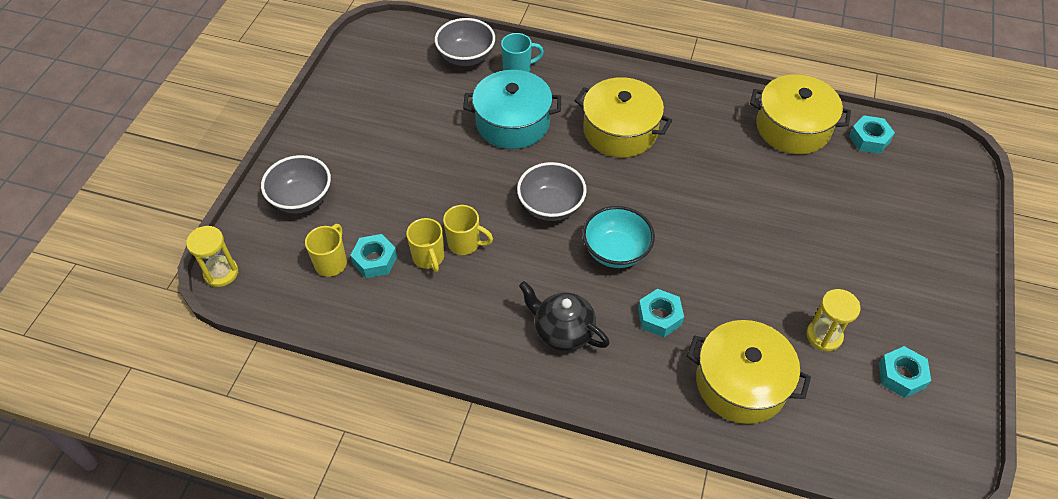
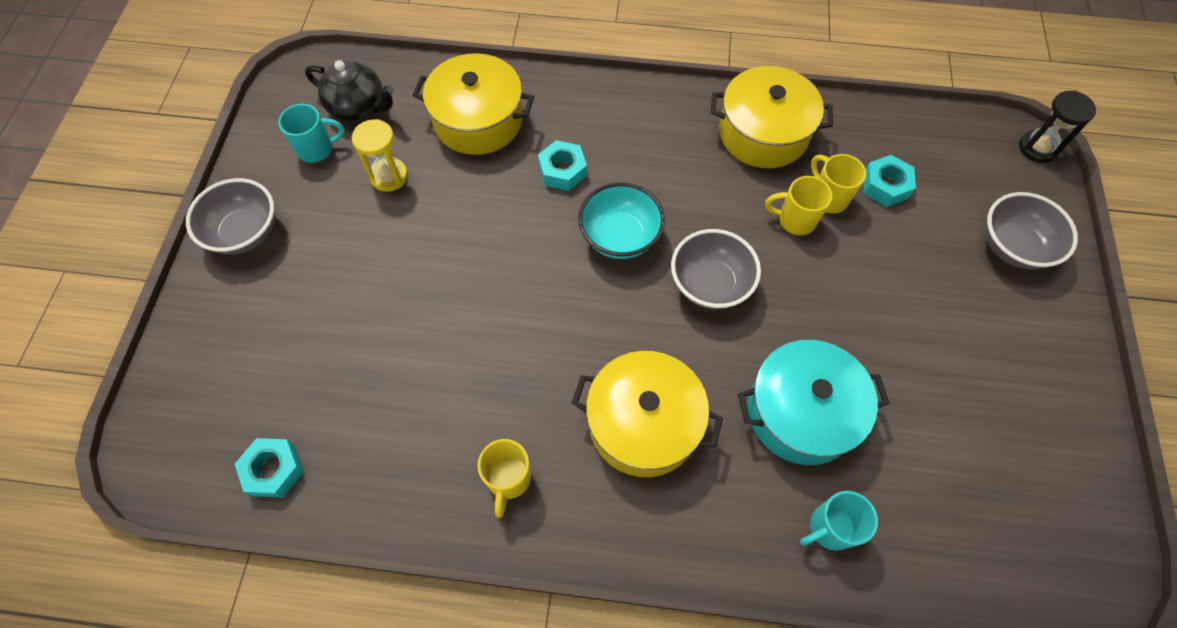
camera: 170 degrees right, 10 degrees up
(221, 273) = (1037, 148): yellow hourglass -> black hourglass
(331, 263) = (930, 176): yellow mug -> yellow mug (508, 479)
(466, 57) = (923, 542): grey bowl -> grey bowl (245, 232)
(563, 332) = (660, 142): black teapot -> black teapot (359, 107)
(793, 128) = (387, 474): yellow pot -> yellow pot (763, 133)
(901, 375) = (317, 149): turquoise nut -> turquoise mug

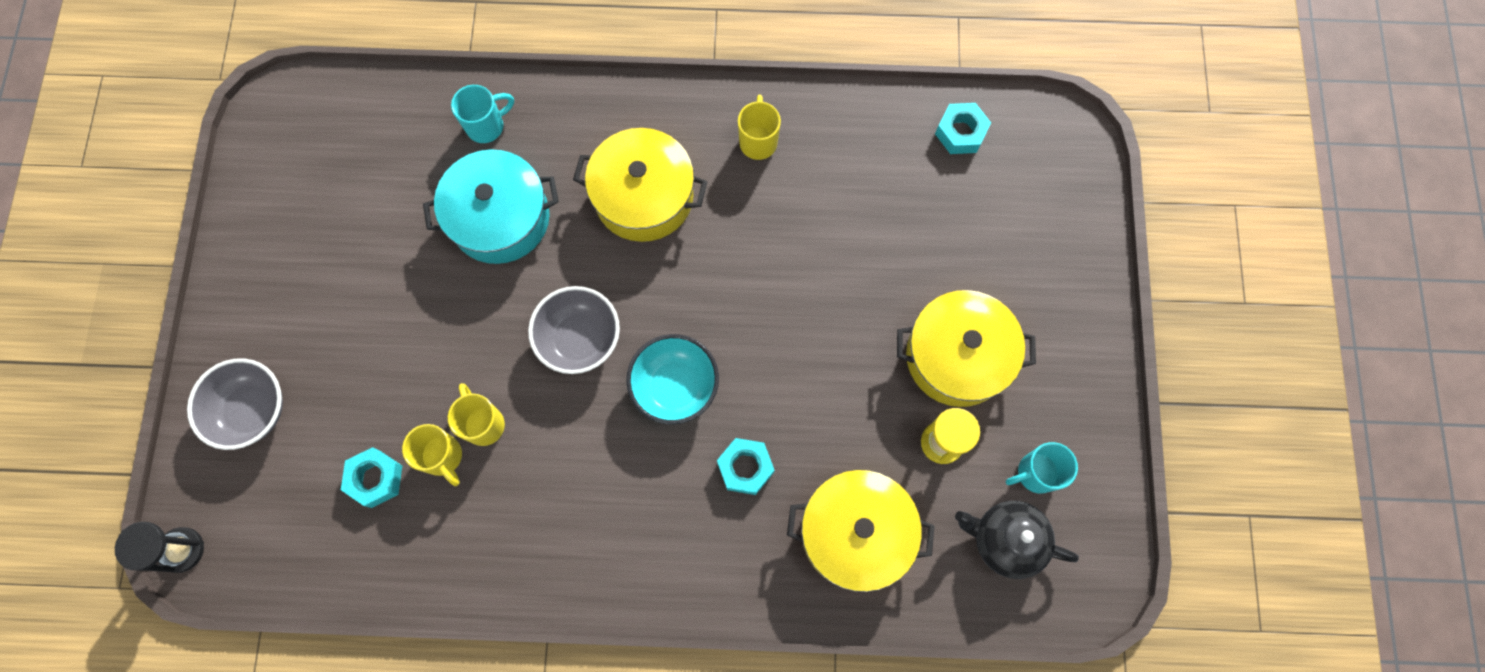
camera: 175 degrees right, 10 degrees up
(245, 232) = (1075, 357): grey bowl -> none
(763, 133) = (509, 544): yellow pot -> yellow pot (957, 357)
(795, 220) = (483, 424): yellow mug -> yellow mug turned 120 degrees counterclockwise

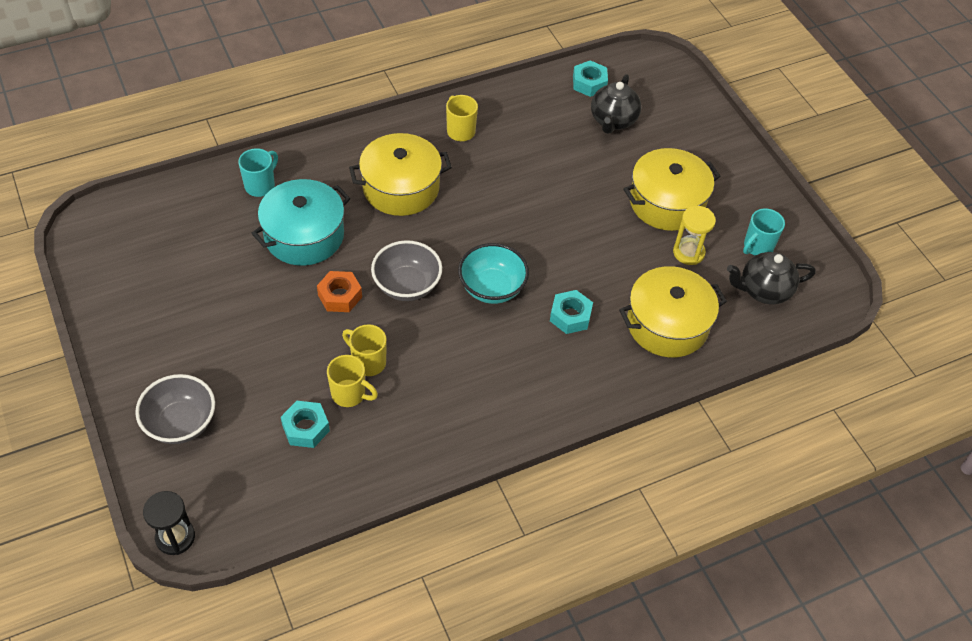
camera: 30 degrees left, 20 degrees down
(498, 320) = (340, 296): none -> orange nut
(958, 203) = (613, 121): none -> black teapot

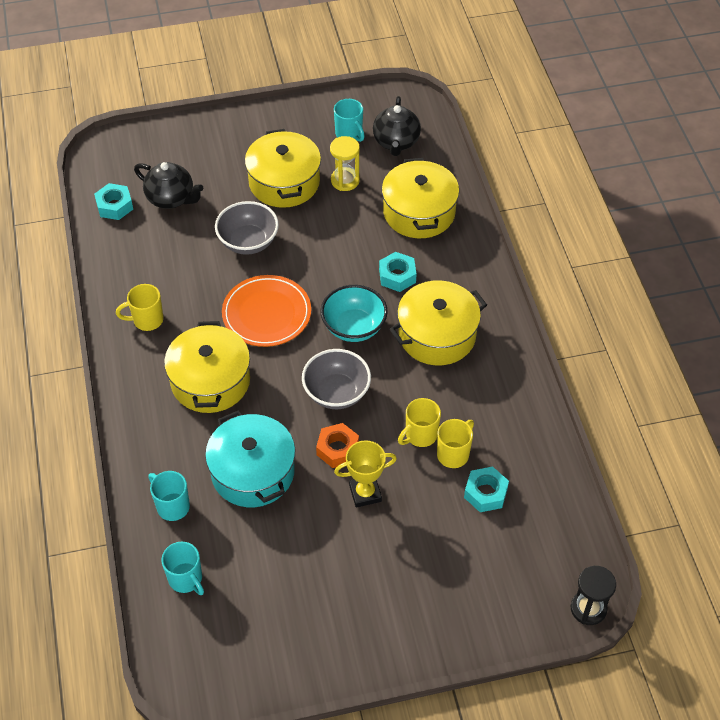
camera: 75 degrees left, 0 degrees up
(181, 423) = (465, 598): grey bowl -> grey bowl (248, 242)
(187, 208) = (186, 579): none -> turquoise mug
(292, 325) = (365, 493): none -> yellow trophy
(490, 216) = (266, 314): none -> orange plate
(500, 361) = (437, 335): none -> yellow pot

